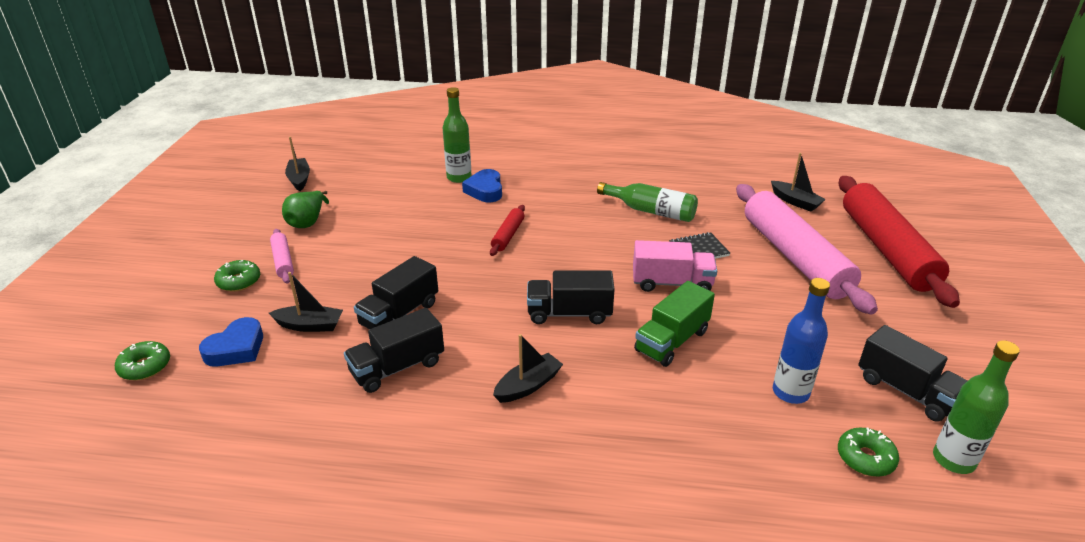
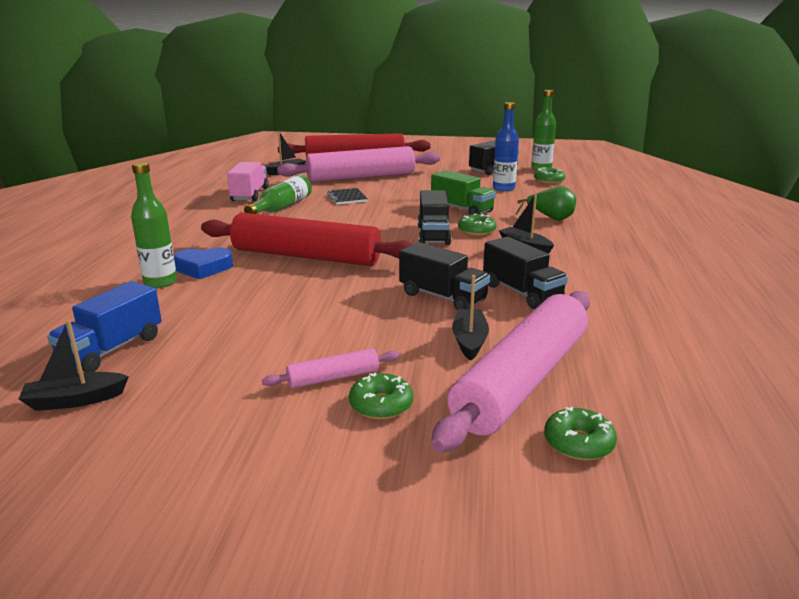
camera: 90 degrees left, 10 degrees down
(236, 348) = (521, 380): blue heart -> pink rolling pin
(308, 222) = (230, 372): green pear -> green pear (550, 218)
(356, 178) = (112, 349): none -> blue truck
(508, 235) = (306, 256): red rolling pin -> red rolling pin, size x2.35
(586, 349) = (476, 231): none -> green donut
(672, 283) = (391, 206): pink truck -> pink truck (250, 195)

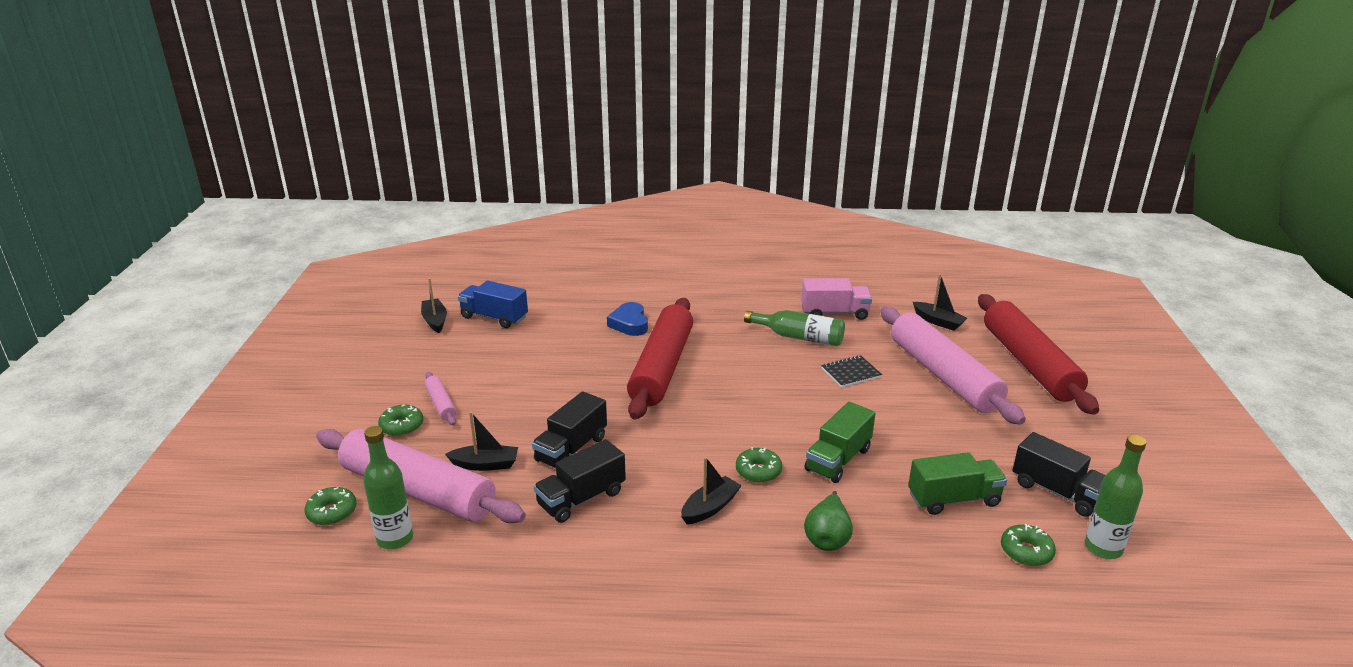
camera: 85 degrees right, 5 degrees up
(160, 282) = (600, 312): green bottle -> green bottle (395, 538)
(433, 235) = (736, 439): black truck -> none
(503, 188) = (953, 499): blue bottle -> green truck

